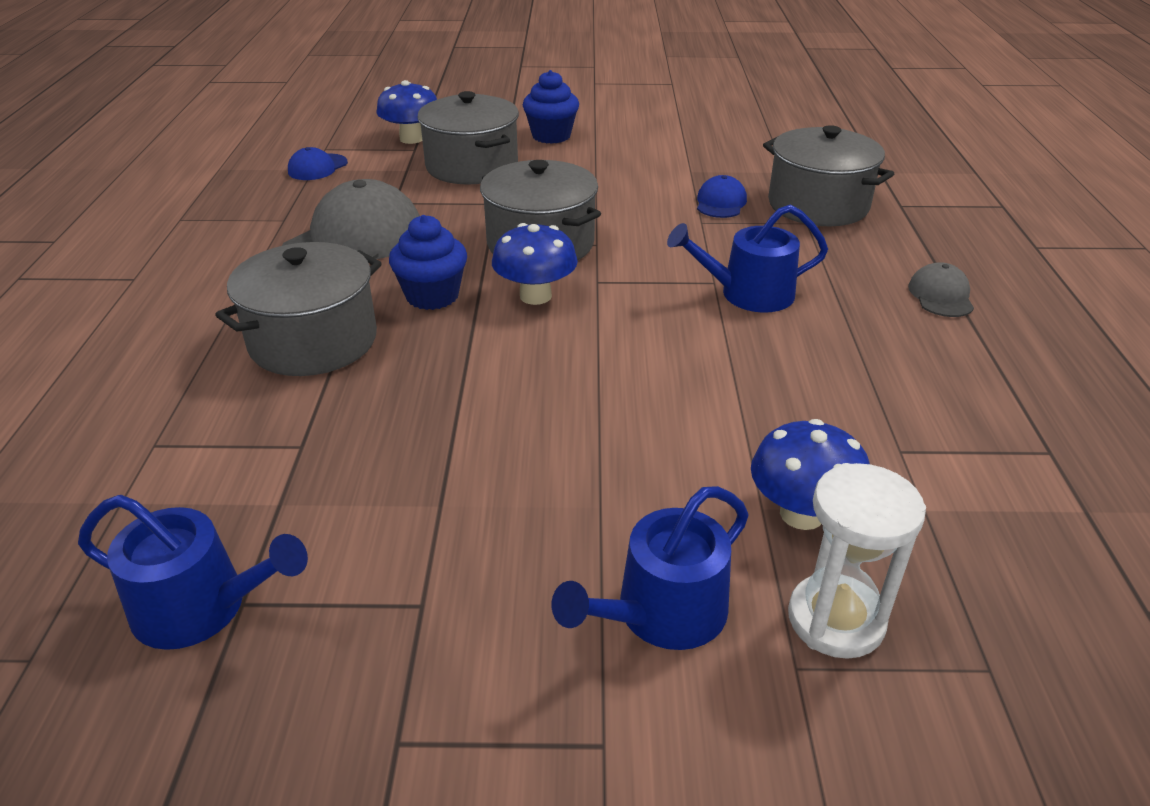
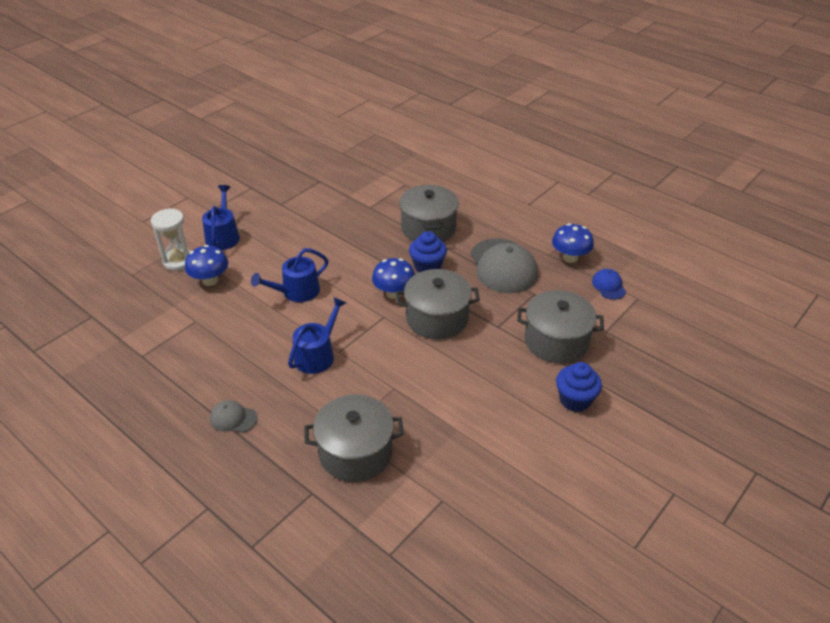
camera: 130 degrees right, 5 degrees up
(201, 607) = (326, 175): blue watering can -> blue watering can (296, 292)
(411, 139) = (624, 337): blue mushroom -> blue mushroom (570, 257)
(720, 203) = (405, 412): blue cap -> none
(940, 295) = (233, 418): grey cap -> grey cap turned 150 degrees clockwise

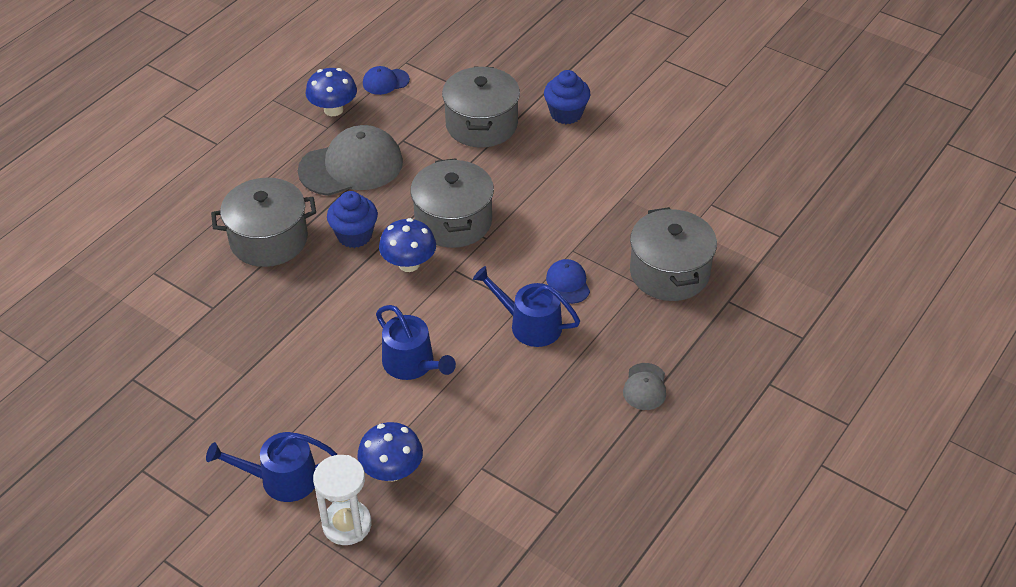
camera: 95 degrees left, 5 degrees up
(356, 381) = (568, 283): none -> blue cap

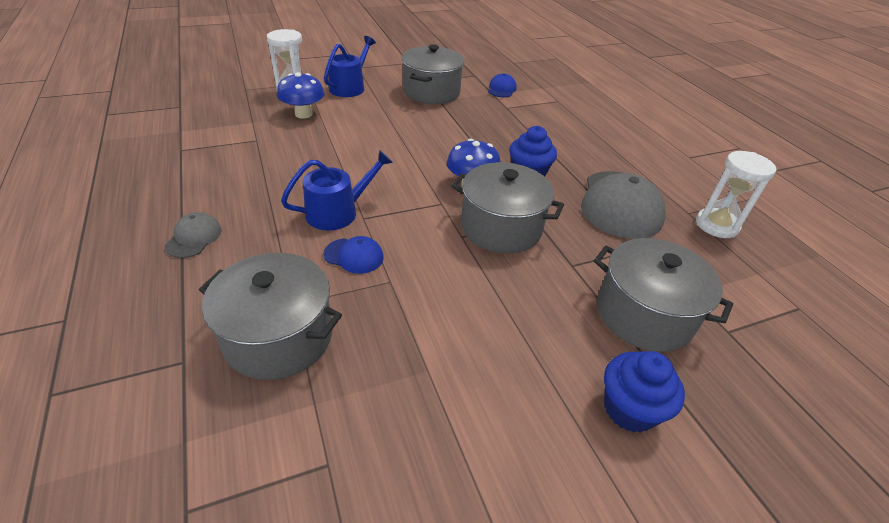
camera: 120 degrees right, 5 degrees down
(268, 239) = (555, 142): grey pot -> grey pot (431, 92)
(333, 110) = (716, 225): blue mushroom -> white hourglass
(385, 82) = (759, 276): blue cap -> blue cap (501, 89)
(412, 364) = (372, 150): blue watering can -> none
(645, 387) = (194, 237): grey cap -> grey cap turned 60 degrees clockwise

